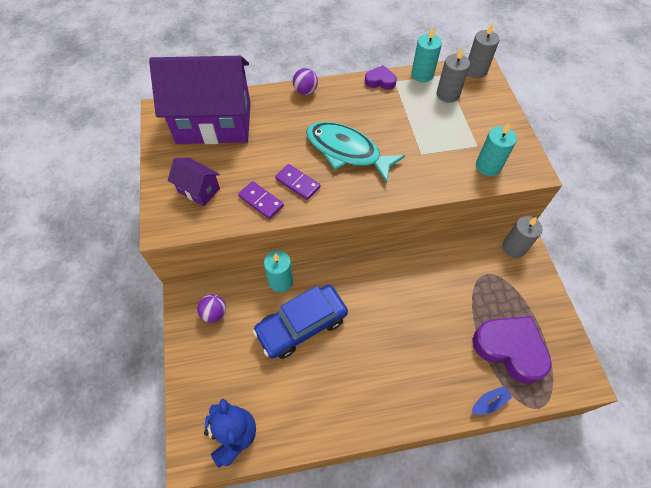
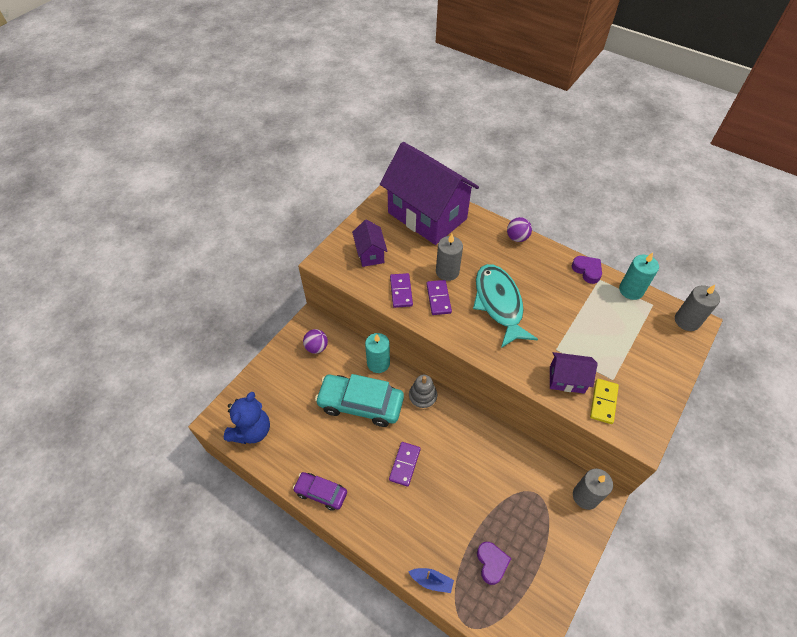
camera: 45 degrees right, 5 degrees down
(302, 325) = (360, 404): blue car -> turquoise car
(342, 276) = (422, 397): none -> grey stacking toy
(346, 424) = (321, 493): none -> purple car
(383, 339) = (405, 464): none -> purple domino
(448, 94) = (635, 321): grey candle -> grey candle (447, 272)
(451, 170) = (566, 379): none -> purple house
(488, 166) = (603, 402): turquoise candle -> yellow domino
(510, 349) = (491, 563): purple heart -> purple heart, size x0.50

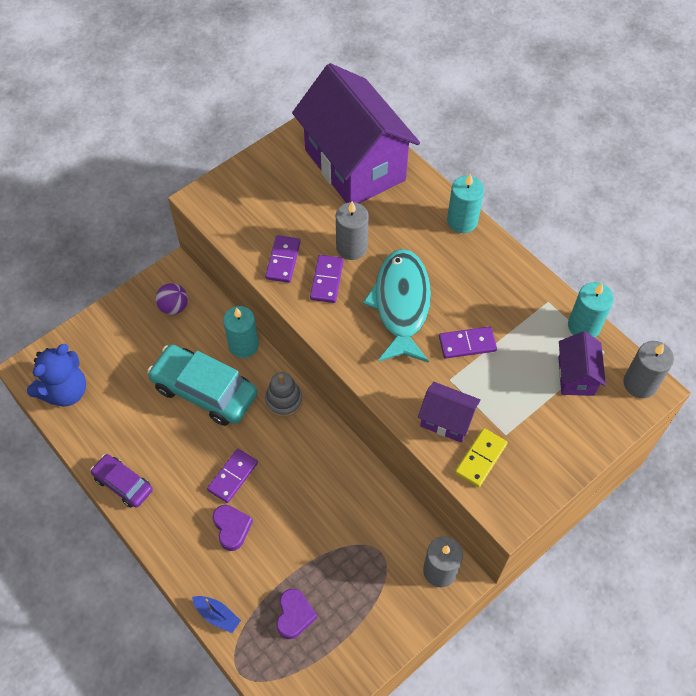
camera: 15 degrees right, 5 degrees up
(370, 254) = (262, 202): purple house -> purple house (576, 376)
(517, 238) = (462, 221): purple ball -> turquoise candle
(557, 321) = (467, 344): none -> purple domino
(587, 270) = (536, 286): purple heart -> purple heart (232, 528)

